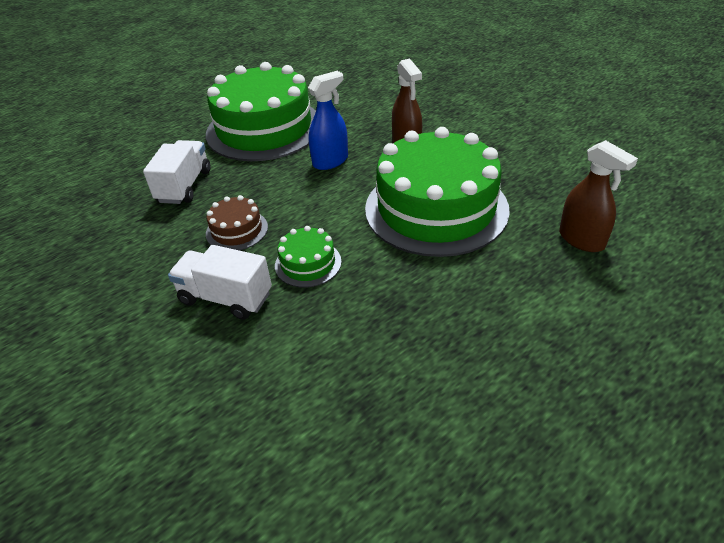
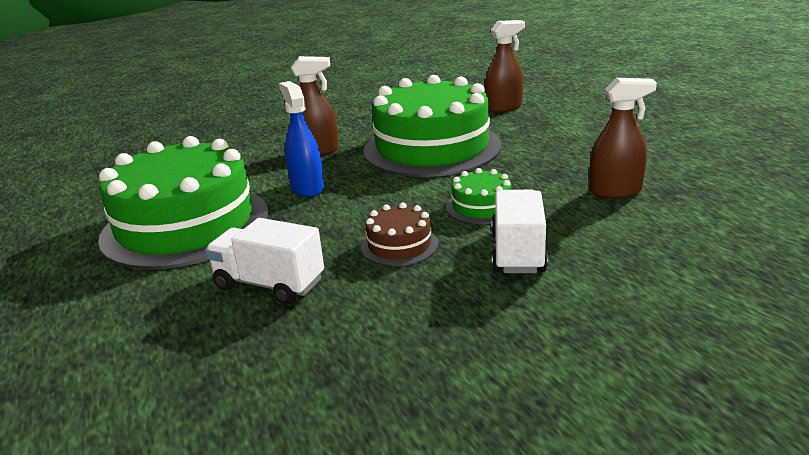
camera: 75 degrees left, 15 degrees down
(225, 298) = (517, 252): white truck -> white truck turned 150 degrees clockwise
(357, 357) = (615, 191): none -> brown spray bottle

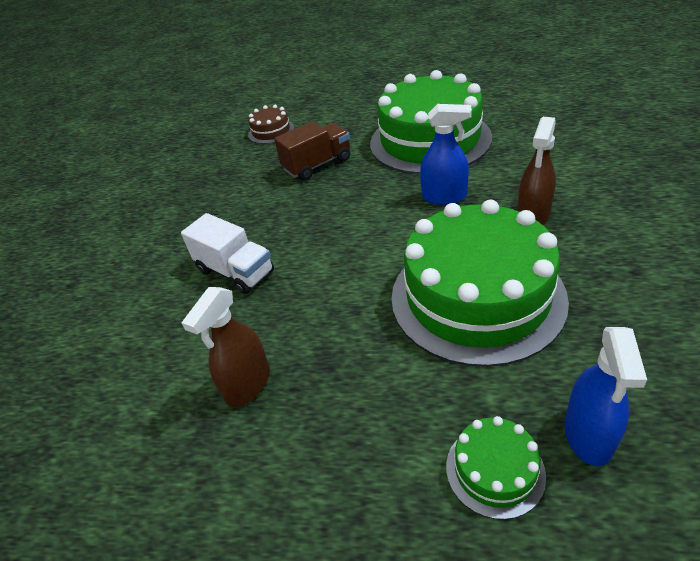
camera: 125 degrees right, 15 degrees up
(269, 284) = (317, 165): white truck -> brown truck
(399, 245) = (305, 221): brown cake -> brown cake (271, 131)
(481, 207) = (314, 280): green cake -> green cake (495, 470)
(504, 107) = (588, 435): brown spray bottle -> blue spray bottle

